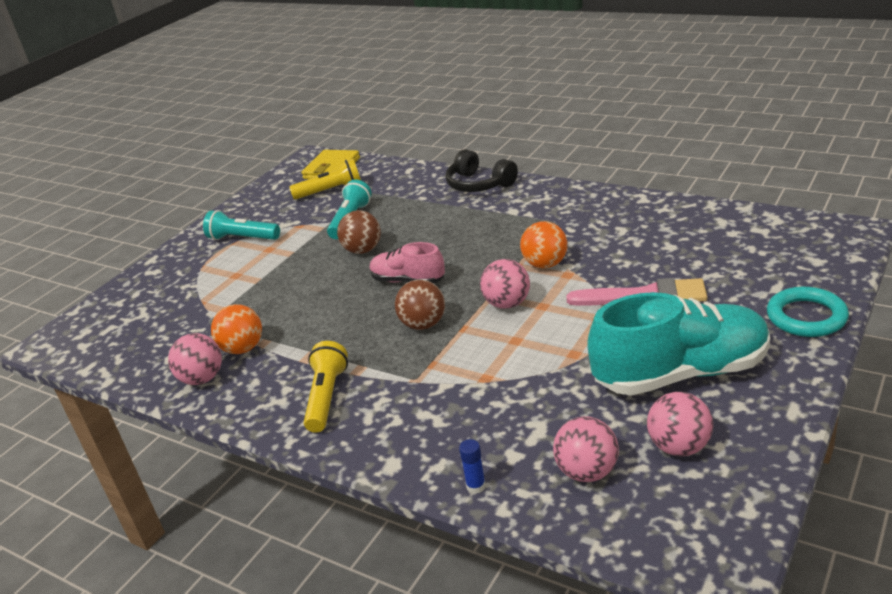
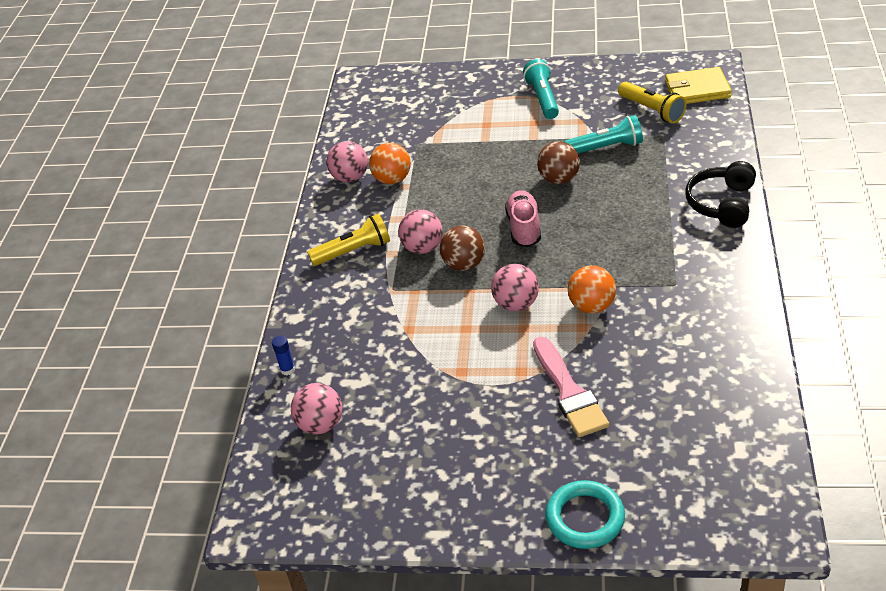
camera: 65 degrees right, 10 degrees up
(679, 447) = (366, 471): pink ball -> pink ball (423, 248)
(681, 373) = (460, 448): turquoise shoe -> none

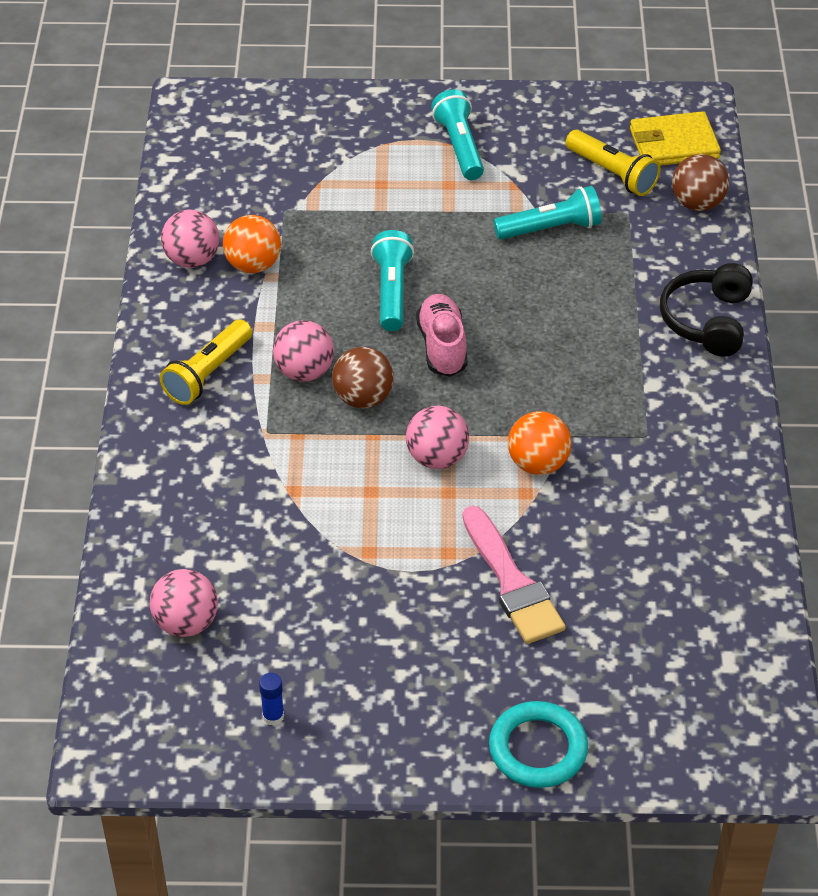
camera: 10 degrees left, 5 degrees up
(287, 369) = (132, 545): blue glue stick -> blue glue stick (273, 716)
(354, 251) = (207, 373): yellow flashlight -> yellow flashlight turned 150 degrees clockwise
(489, 193) = (392, 292): none -> turquoise flashlight
(559, 179) = (487, 274): brown ball -> brown ball (697, 203)

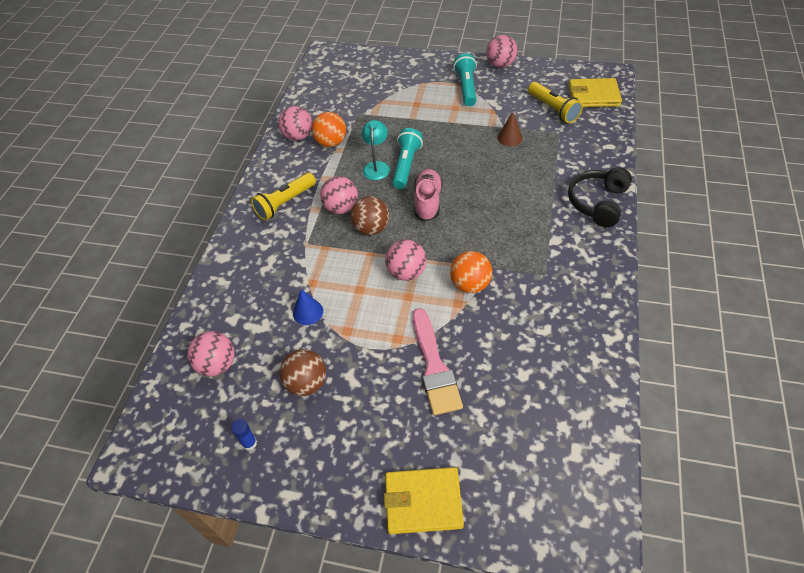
camera: 15 degrees right, 5 degrees up
(301, 533) = (308, 312): none -> blue cone
(343, 298) = (376, 166): none -> turquoise lamp
(508, 100) = (500, 65): none -> pink ball
(538, 749) = (423, 502): turquoise ring -> yellow wallet
(551, 229) = (509, 138): turquoise flashlight -> brown cone
(697, 203) = (602, 131): brown ball -> brown ball (307, 383)

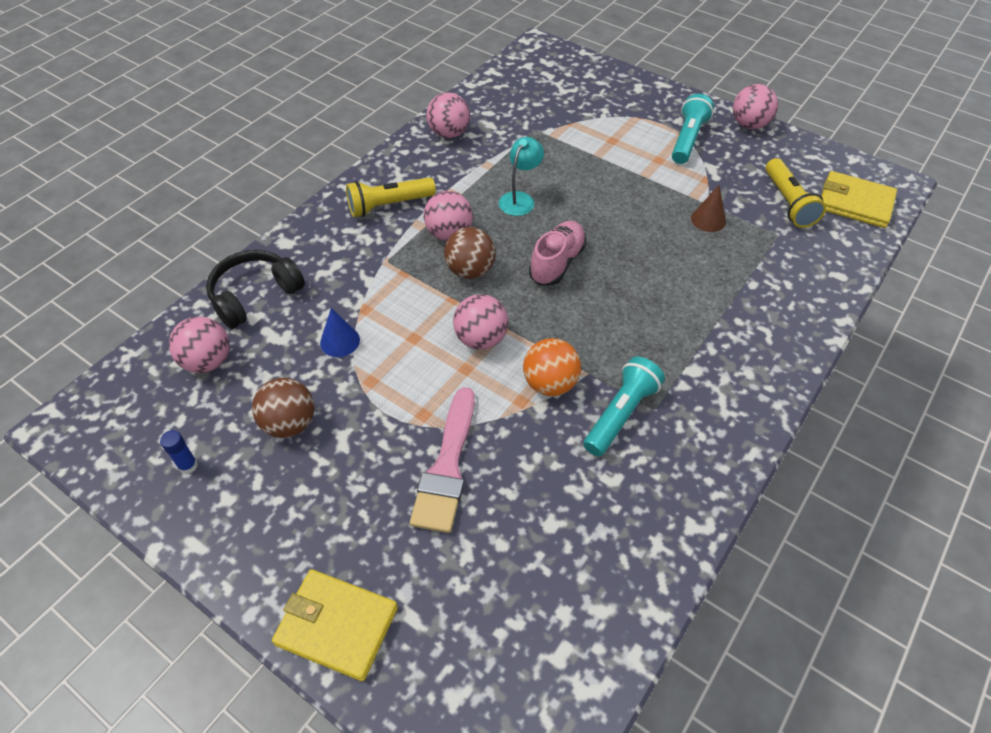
camera: 20 degrees right, 0 degrees up
(331, 142) = (482, 153): orange ball -> none
(406, 165) = (556, 210): turquoise flashlight -> turquoise flashlight (621, 414)
(597, 203) = (779, 343): black headphones -> black headphones (255, 295)

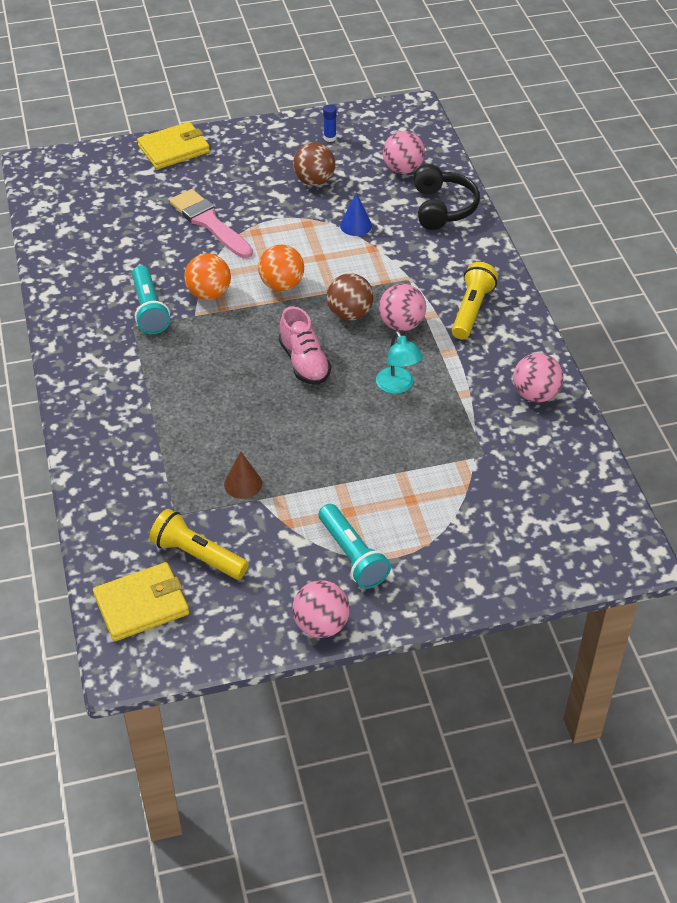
camera: 130 degrees right, 5 degrees down
(481, 339) = (281, 285): pink ball -> orange ball

